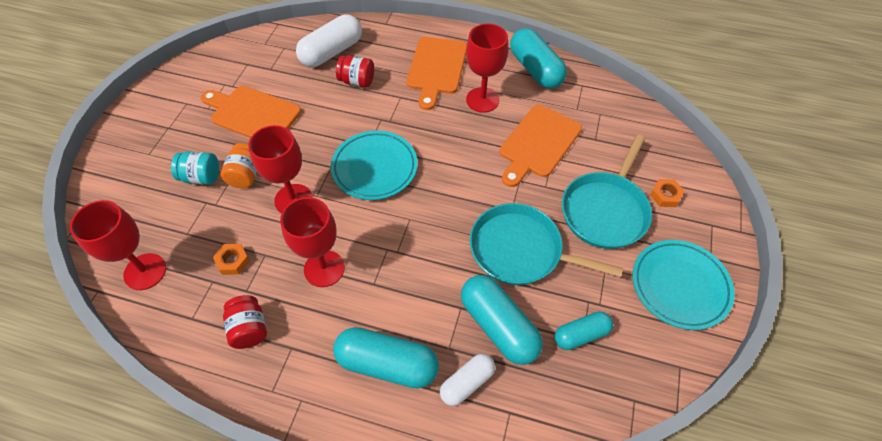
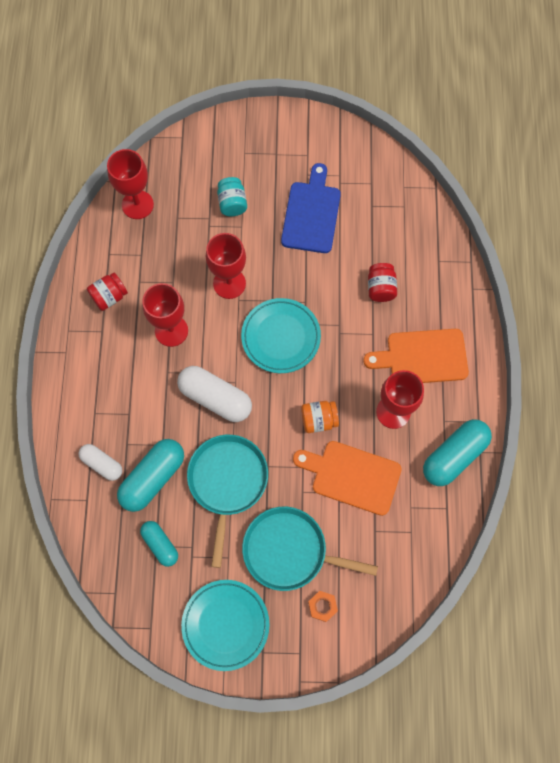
camera: 75 degrees right, 15 degrees up
(233, 261) = (161, 262): orange nut -> none
(245, 175) = (243, 236): orange jar -> orange jar (318, 420)
(252, 114) = (311, 214): orange cutting board -> blue cutting board
(332, 52) = (412, 252): white capsule -> white capsule (215, 398)
(387, 364) = (104, 402): turquoise capsule -> none

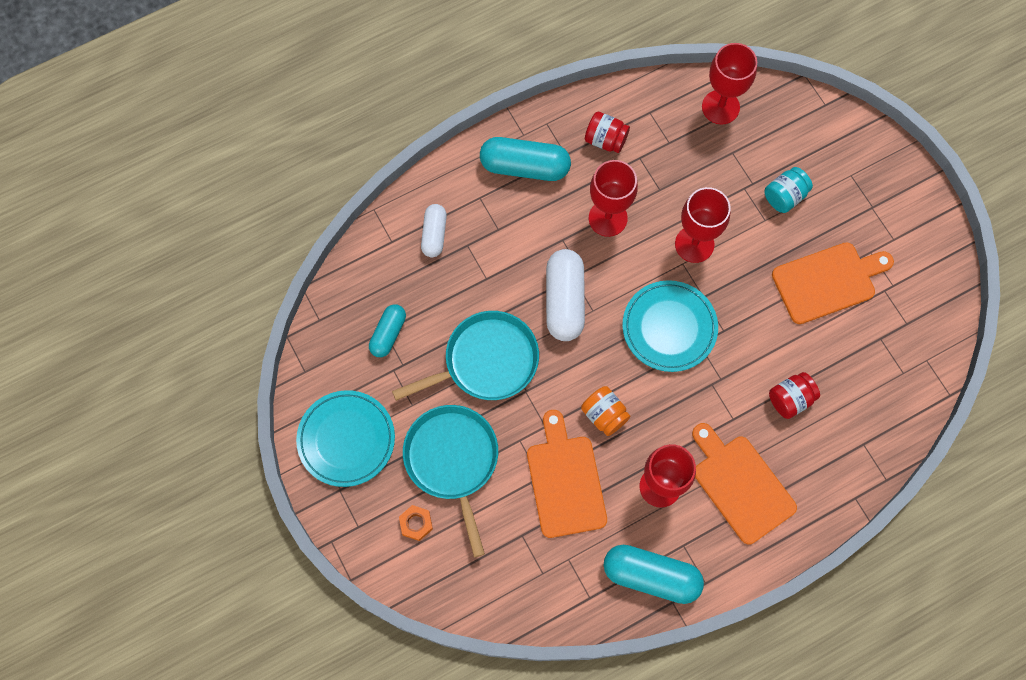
camera: 60 degrees right, 0 degrees up
(153, 478) = (448, 289): turquoise capsule -> turquoise capsule (525, 166)
(311, 214) = (827, 281): blue cutting board -> orange cutting board

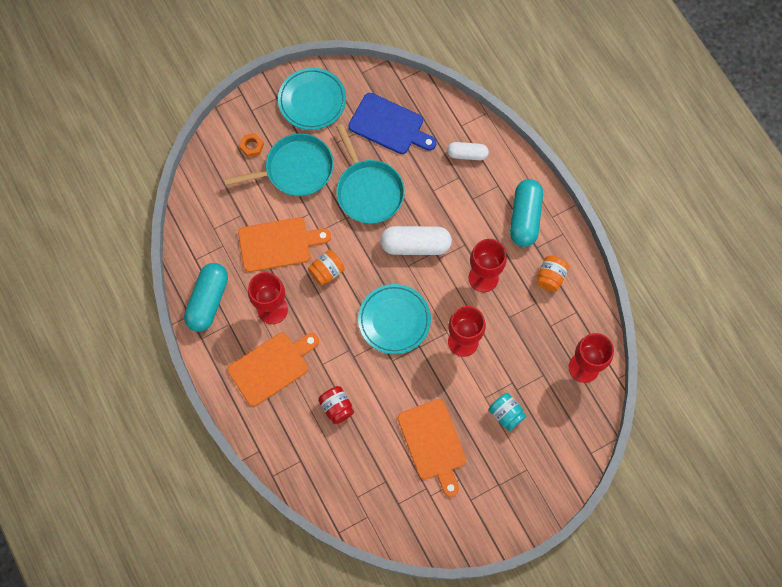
camera: 90 degrees right, 0 degrees up
(388, 334) = (389, 125): turquoise capsule -> blue cutting board
(605, 140) = (550, 277): red jar -> orange jar

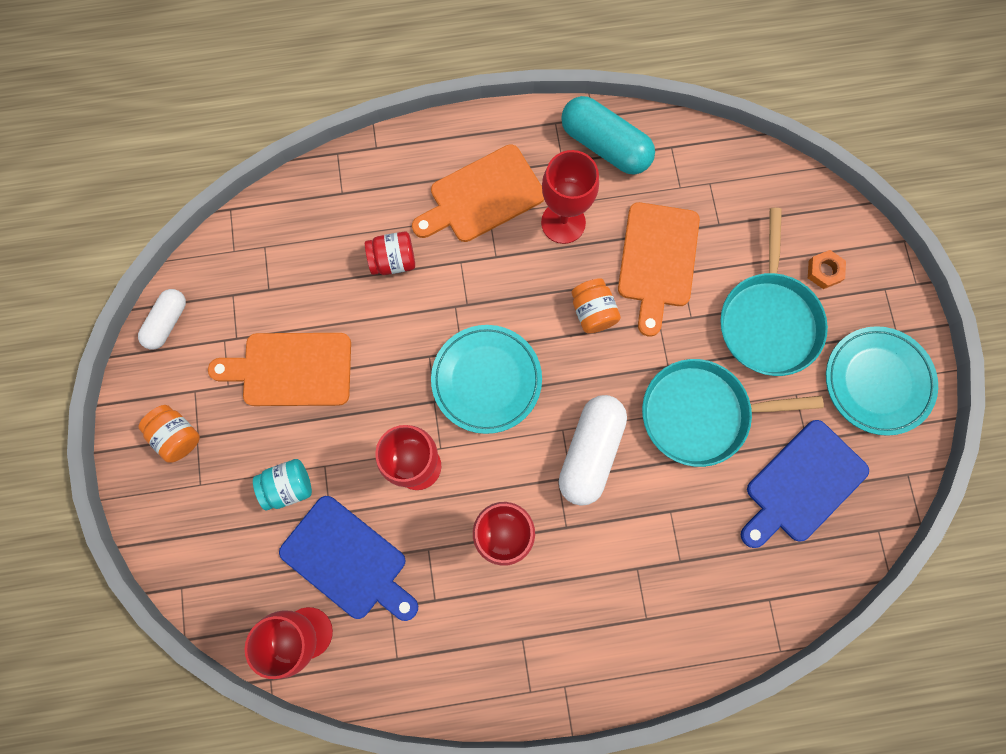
camera: 110 degrees right, 5 degrees up
(271, 366) = (482, 196): orange cutting board -> orange cutting board turned 75 degrees clockwise
(467, 154) = (715, 589): white capsule -> white capsule (167, 322)
(525, 217) = (578, 640): turquoise capsule -> none
(534, 360) = (348, 560): none -> blue cutting board
(550, 277) = (466, 640): orange jar -> orange jar (177, 436)

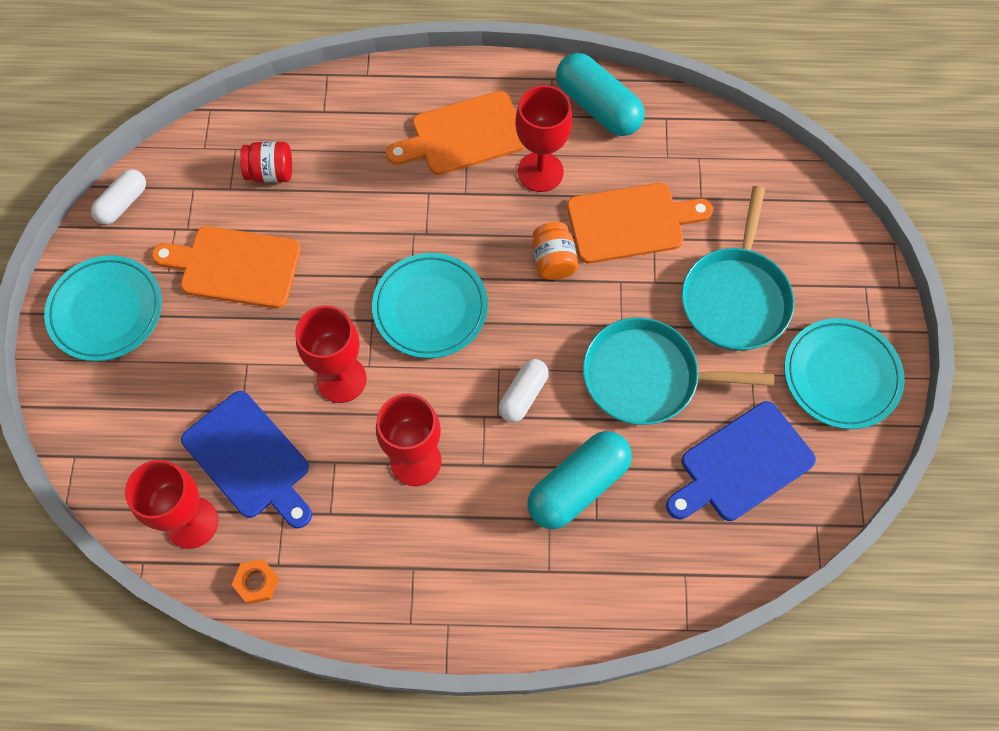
camera: 10 degrees right, 10 degrees down
(177, 436) = (106, 311): orange jar -> turquoise plate
(288, 486) = (206, 377): turquoise jar -> none
(393, 261) = (360, 181): red jar -> red jar (270, 173)
(590, 452) = (523, 395): white capsule -> white capsule, size x0.60
(657, 532) = (578, 486): none -> turquoise capsule
(658, 260) = (630, 222): orange cutting board -> orange cutting board turned 120 degrees counterclockwise
(824, 271) = (803, 259): orange nut -> orange nut (257, 582)

